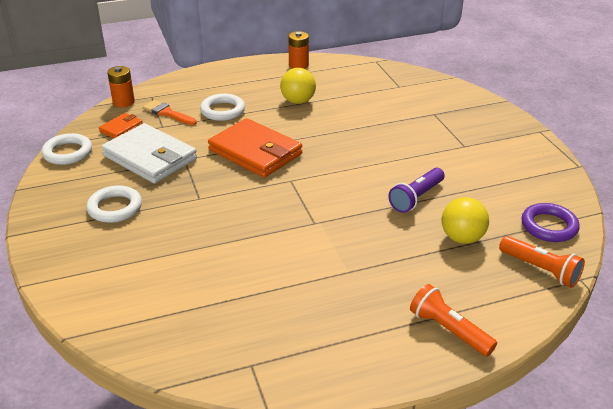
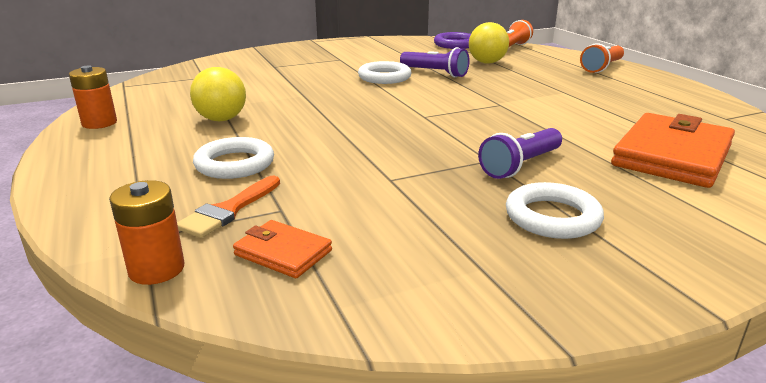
camera: 95 degrees left, 10 degrees down
(68, 153) = (392, 307): white ring -> white ring (384, 77)
(150, 157) = (392, 207): white wallet -> none
(186, 210) = (521, 165): none -> purple flashlight
(255, 152) = (362, 136): orange wallet -> orange wallet (672, 155)

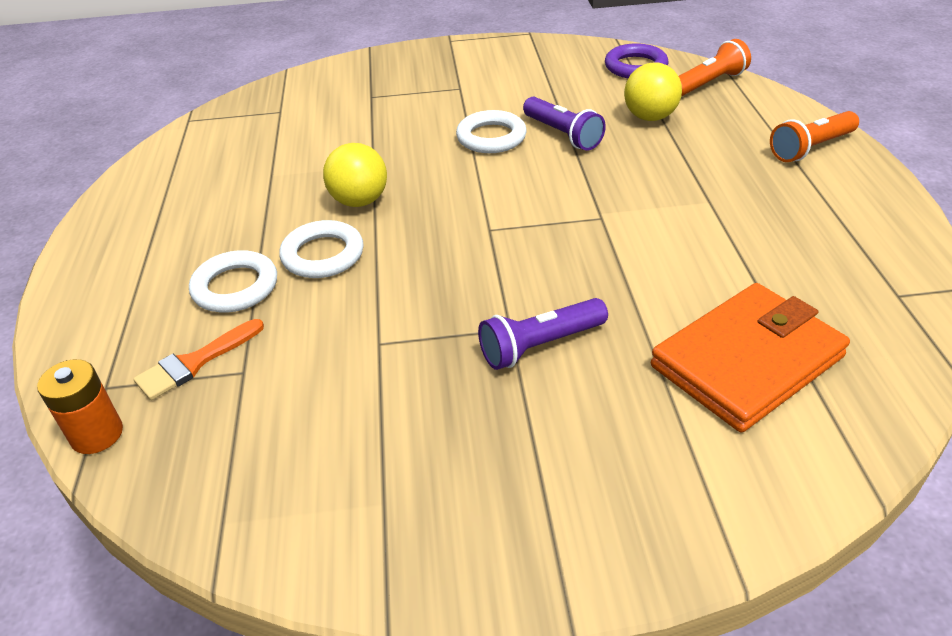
camera: 20 degrees right, 15 degrees up
(99, 123) = (137, 191): orange battery -> none
(221, 119) = (260, 202): yellow ball -> yellow ball (359, 201)
(283, 253) = (212, 437): orange wallet -> none
(552, 217) = (511, 443): white ring -> white ring (323, 255)

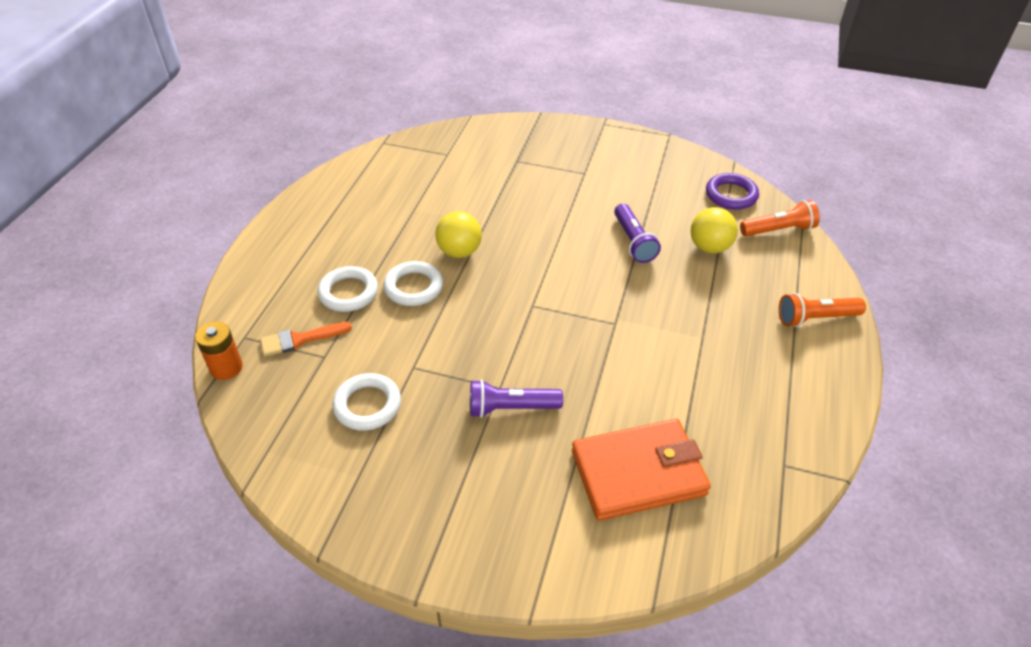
camera: 20 degrees right, 5 degrees up
(491, 137) = (580, 227): white ring -> white ring (367, 405)

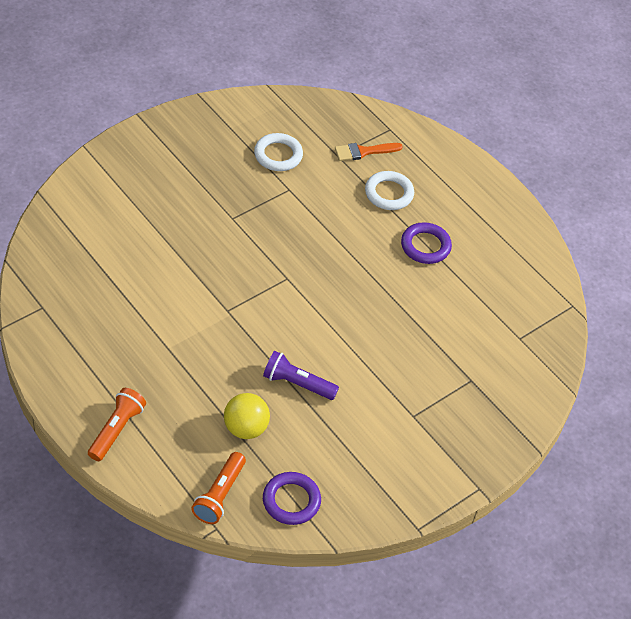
camera: 120 degrees right, 5 degrees up
(226, 368) = (368, 112): orange battery -> none
(300, 339) = (363, 152): orange brush -> orange brush turned 120 degrees counterclockwise
(397, 240) = (425, 246): none -> purple ring
(413, 287) = (364, 228): white ring -> none
(459, 251) = (380, 273): yellow ball -> none
(511, 408) = (211, 214): purple flashlight -> none
(638, 472) = (110, 238): orange wallet -> none

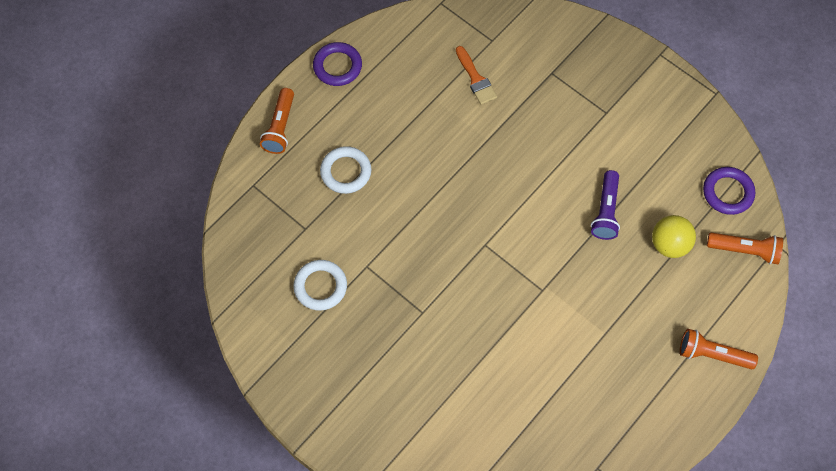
camera: 95 degrees left, 15 degrees up
(363, 152) = (293, 204): orange brush -> orange brush (476, 79)
(425, 246) = (406, 129): purple ring -> purple ring (337, 66)
(446, 157) = (280, 127): none -> orange flashlight

